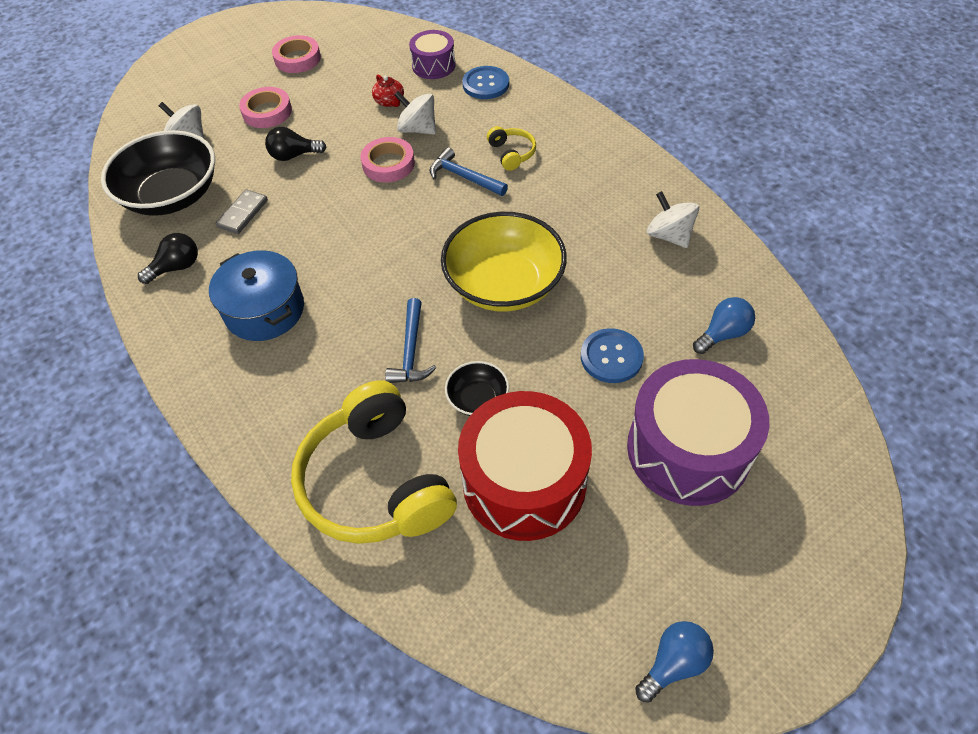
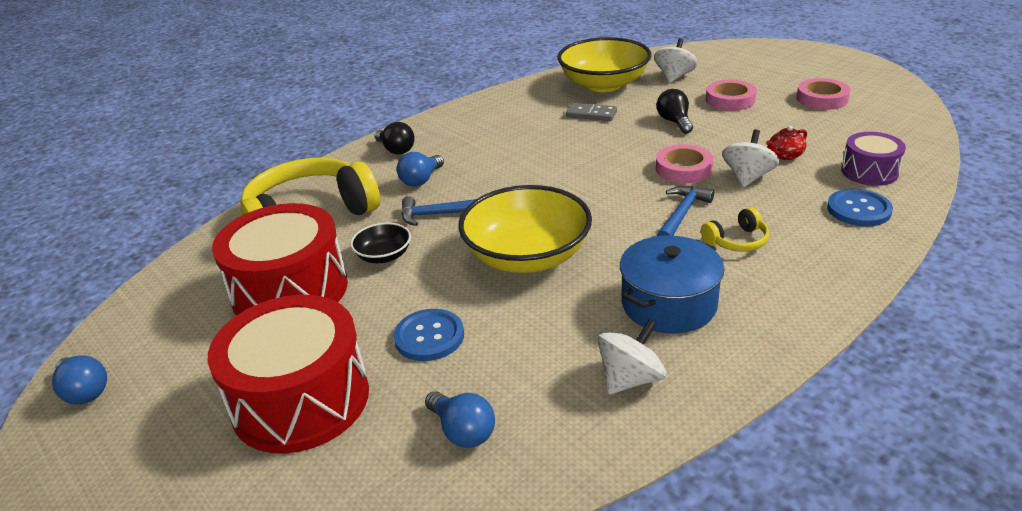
camera: 85 degrees right, 20 degrees down
(172, 195) = (604, 84): black bowl -> yellow bowl
(176, 267) = (525, 102): black light bulb -> black light bulb (396, 150)
(264, 310) = (484, 142): blue pot -> blue pot (668, 304)
(330, 370) = (421, 180): none -> blue light bulb
(688, 449) = (301, 400): purple drum -> red drum

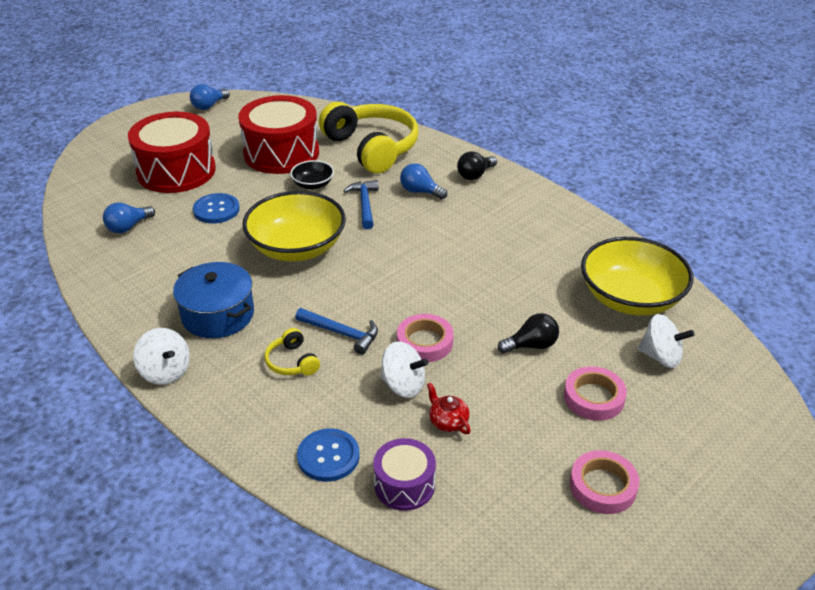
camera: 85 degrees right, 5 degrees up
(591, 114) = (549, 286): grey domino -> none
(630, 379) = (146, 291): white spinning top -> white spinning top (165, 372)

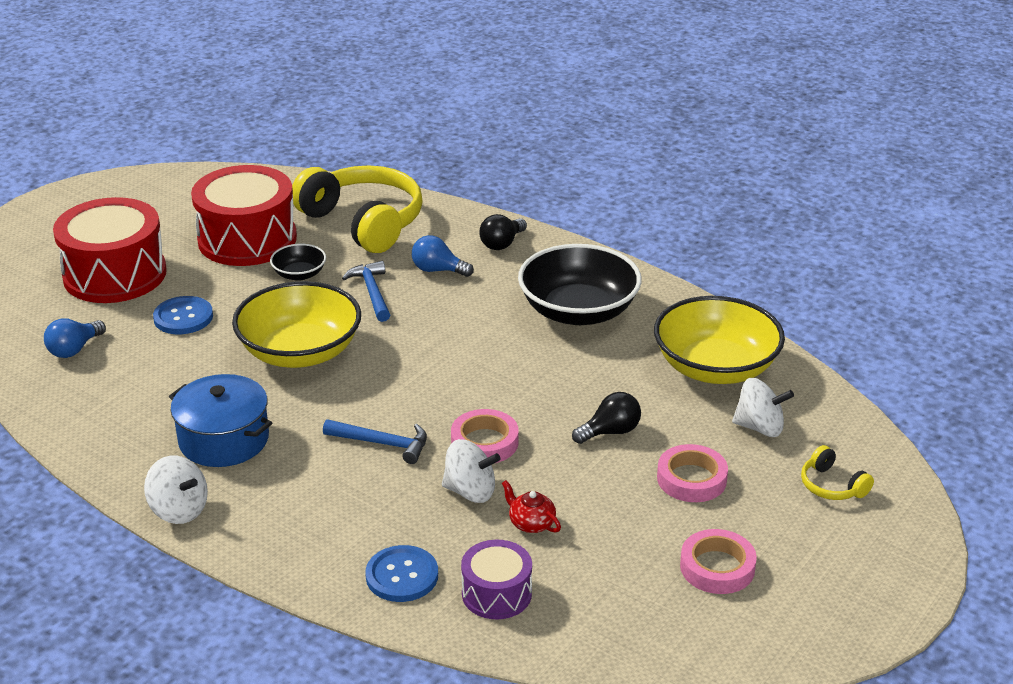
camera: 10 degrees left, 5 degrees down
(209, 106) = (132, 187): blue light bulb -> none
(292, 362) = (331, 482): yellow headphones -> yellow headphones (832, 486)
(525, 237) = (578, 311): none -> black bowl

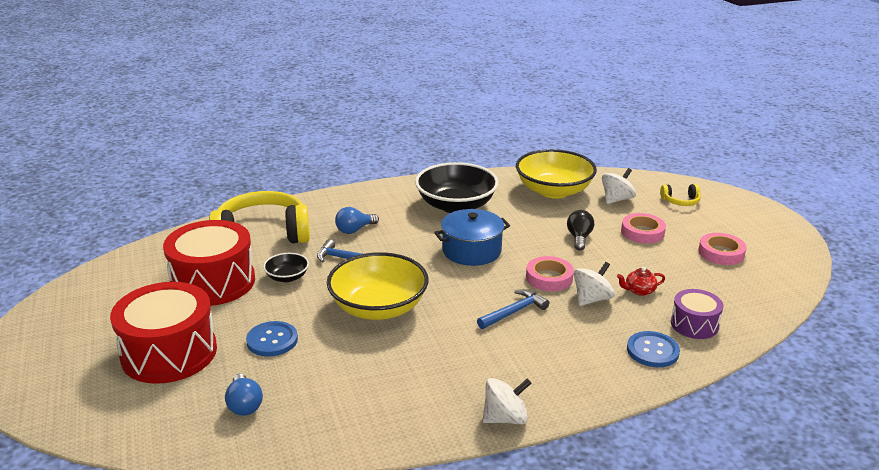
camera: 55 degrees left, 5 degrees down
(224, 439) = (443, 371): blue pot -> blue pot (471, 250)
(502, 243) = (356, 201): black light bulb -> none

